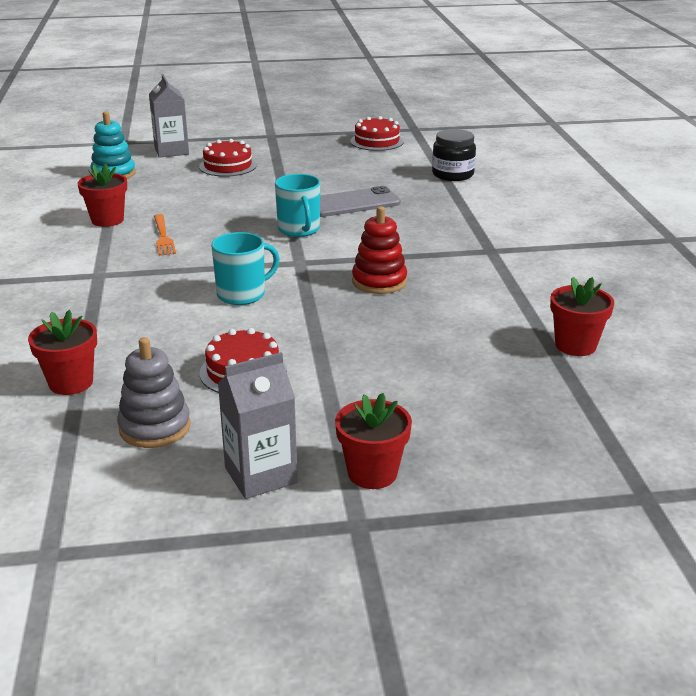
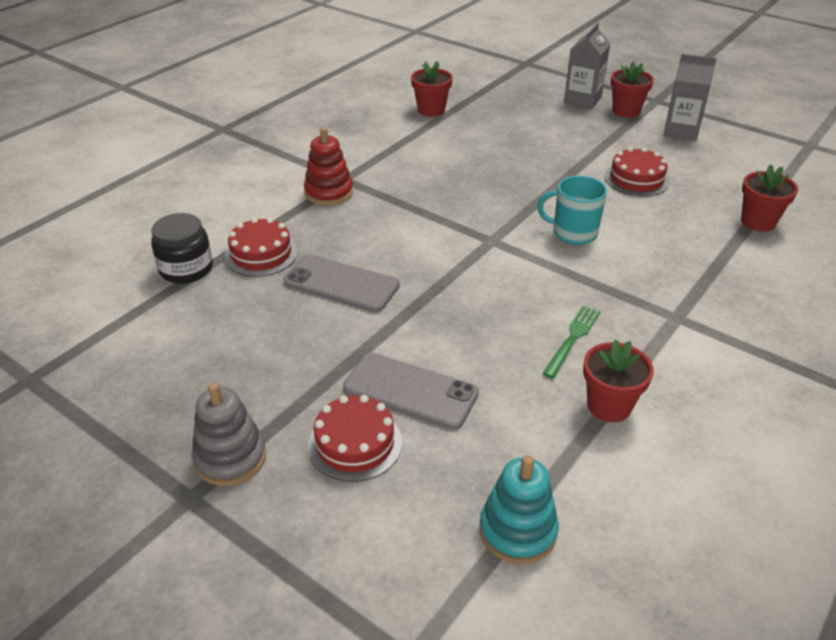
camera: 135 degrees left, 10 degrees up
(155, 427) = (719, 173): grey stacking toy -> grey stacking toy (230, 458)
(163, 237) = (572, 339): orange fork -> green fork
(171, 151) = (372, 552): grey carton -> grey carton (582, 100)
(229, 186) = (410, 391): none -> grey phone
(299, 230) = (439, 276): turquoise mug -> none
(377, 141) = (118, 380): red cake -> red cake (261, 254)
(379, 281) = (462, 194): red stacking toy -> red stacking toy (329, 192)

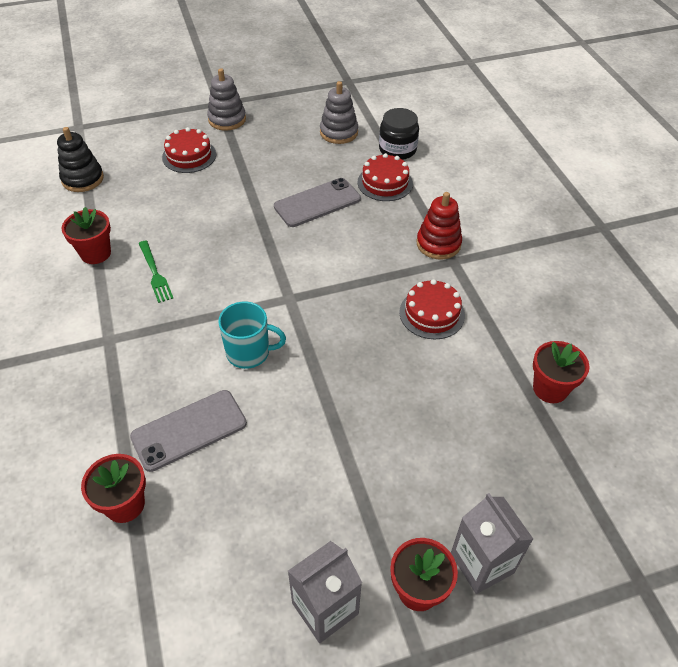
camera: 125 degrees right, 10 degrees up
(182, 329) = (339, 132): none -> grey stacking toy
(410, 391) = (198, 188): grey phone -> grey phone (189, 430)
(517, 531) = (83, 179): turquoise stacking toy -> black stacking toy
(573, 233) = (249, 352): turquoise mug -> turquoise mug turned 45 degrees clockwise
(636, 179) = (276, 465): red cake -> red cake (432, 313)

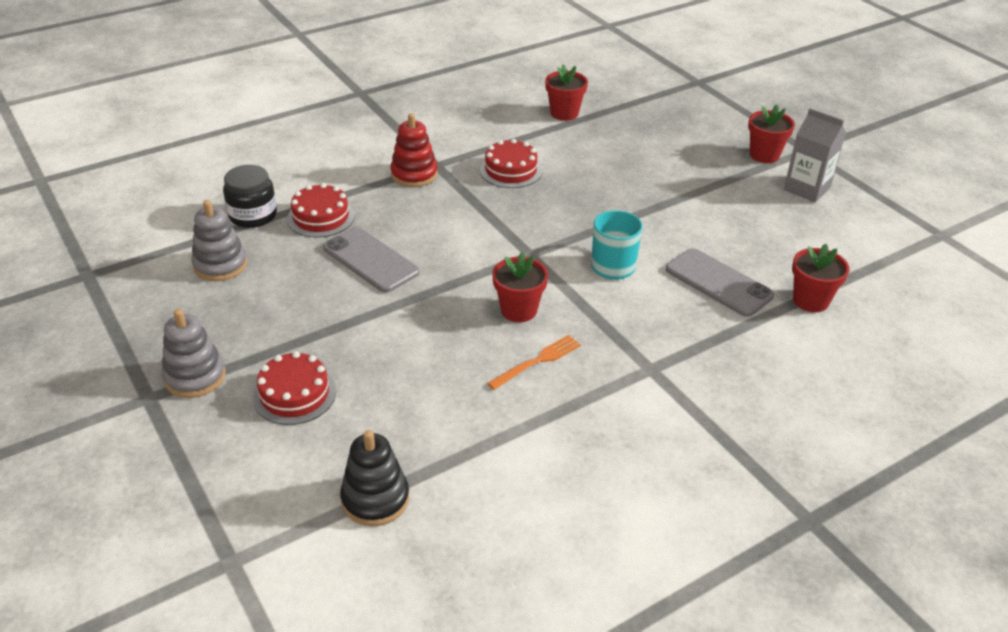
camera: 105 degrees left, 10 degrees down
(95, 253) = (526, 426): red flower pot -> red flower pot (519, 310)
(155, 273) = (537, 361): green fork -> orange fork
(482, 563) = (727, 133): grey carton -> none

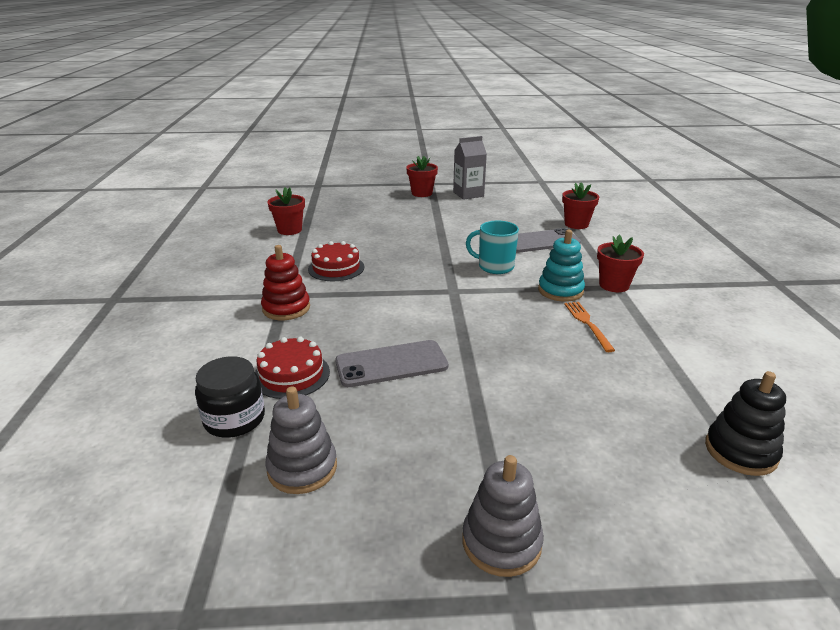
camera: 60 degrees left, 10 degrees down
(294, 394) = (570, 466): red cake -> none
(519, 310) = (520, 314): red flower pot -> red flower pot (614, 285)
(597, 327) = (560, 291): none -> turquoise stacking toy

